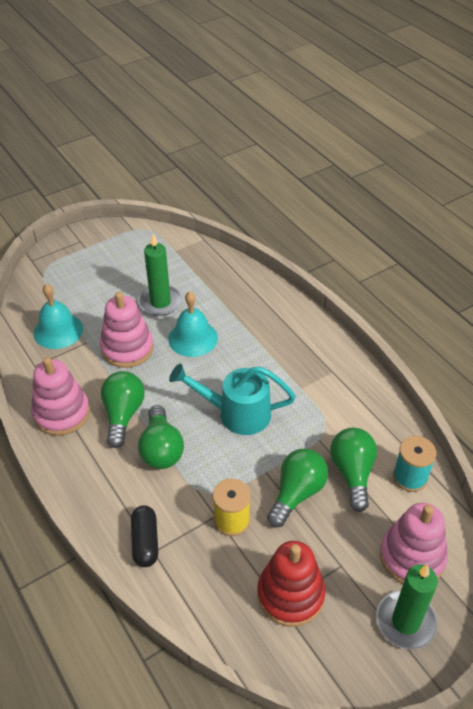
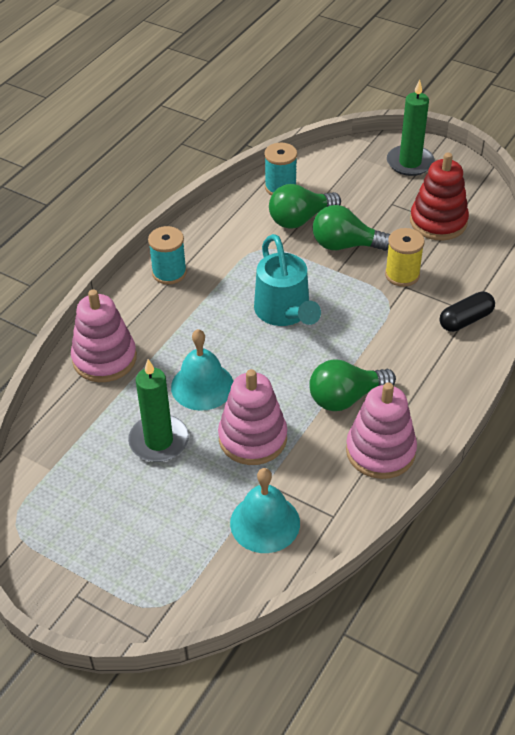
camera: 115 degrees left, 0 degrees up
(161, 449) = (365, 350): green light bulb -> none
(326, 357) = (169, 273): none -> turquoise spool
(412, 557) = (355, 171): pink stacking toy -> pink stacking toy (104, 358)

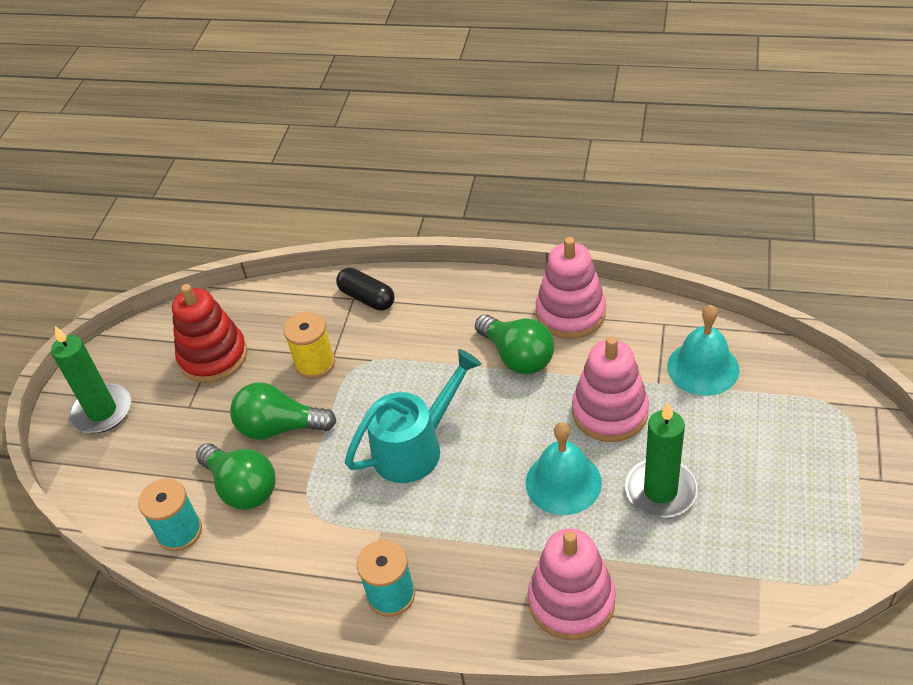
camera: 105 degrees left, 0 degrees up
(345, 245) = (279, 427): green light bulb -> green light bulb turned 105 degrees clockwise

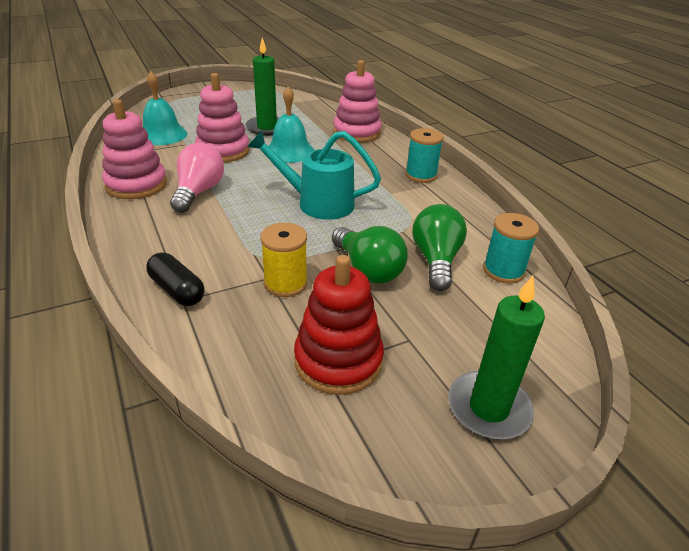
camera: 135 degrees left, 10 degrees down
(367, 298) = (177, 290): black capsule -> black capsule turned 45 degrees counterclockwise
(517, 357) = (198, 192): green light bulb -> pink light bulb

